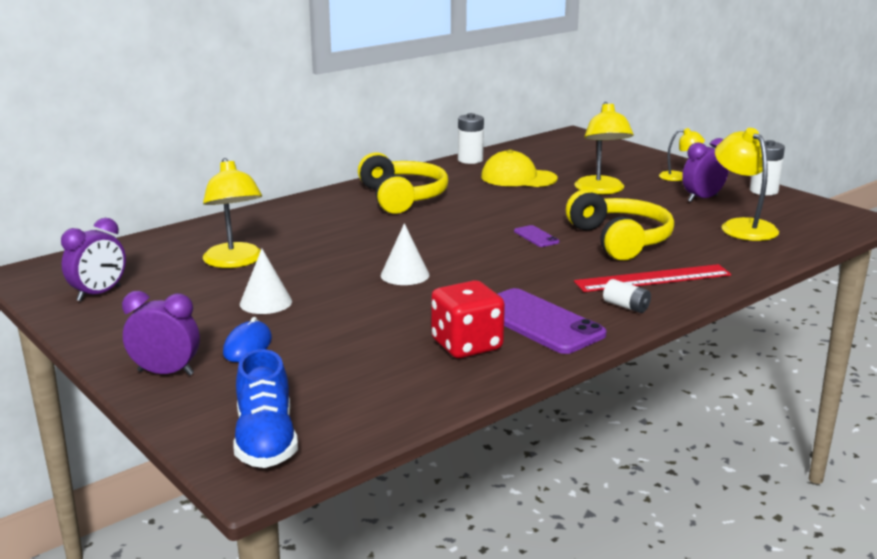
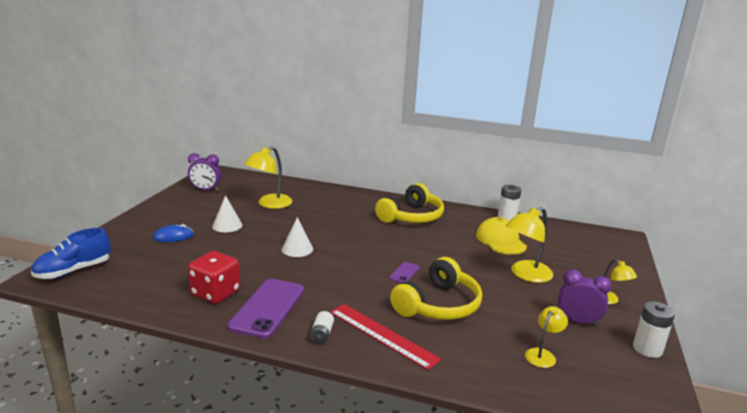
camera: 55 degrees right, 0 degrees up
(165, 373) = (133, 228): purple clock -> none
(742, 226) = (543, 354): yellow lamp -> yellow lamp, size x0.58

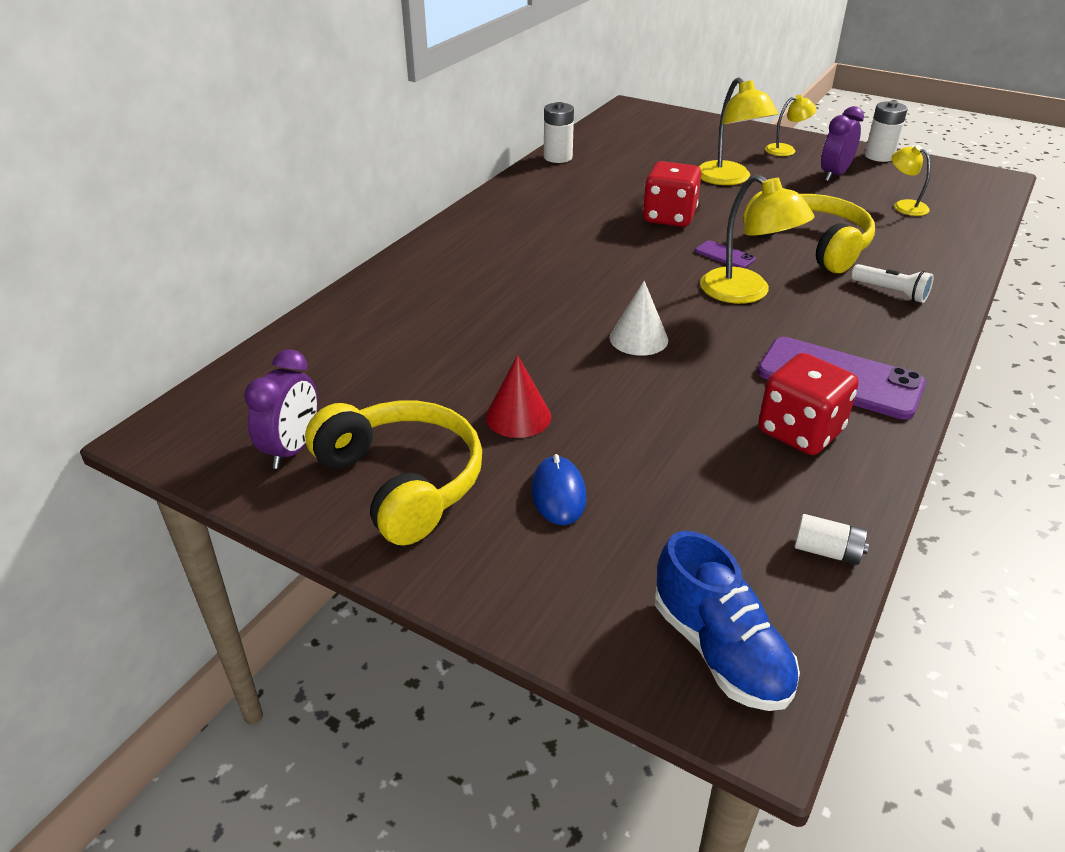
camera: 75 degrees left, 15 degrees up
(227, 225) = (518, 416): white cone -> red cone
(269, 204) = (424, 358): yellow lamp -> yellow lamp (746, 293)
(321, 335) = (902, 337): white battery -> white battery (827, 551)
(382, 335) = (891, 292): red ruler -> white flashlight
(411, 216) = (532, 223): yellow headphones -> yellow headphones (402, 482)
(446, 254) = (669, 217): none -> red dice
(500, 240) = (631, 175): yellow cap -> none

